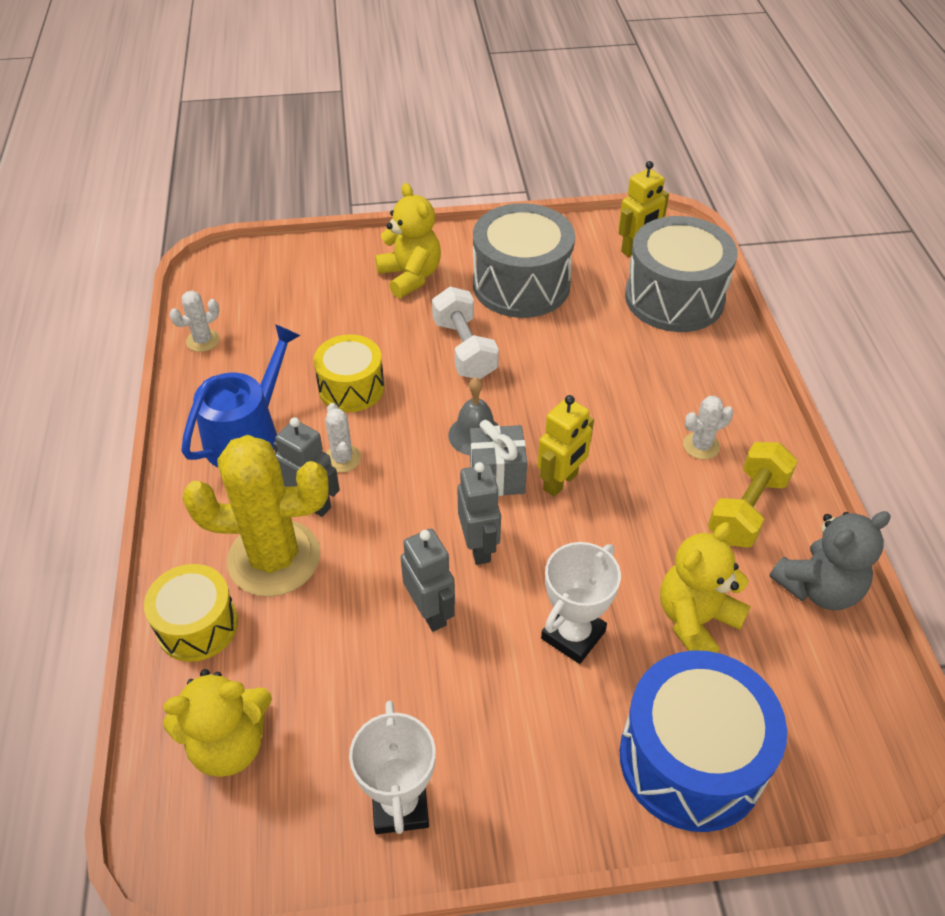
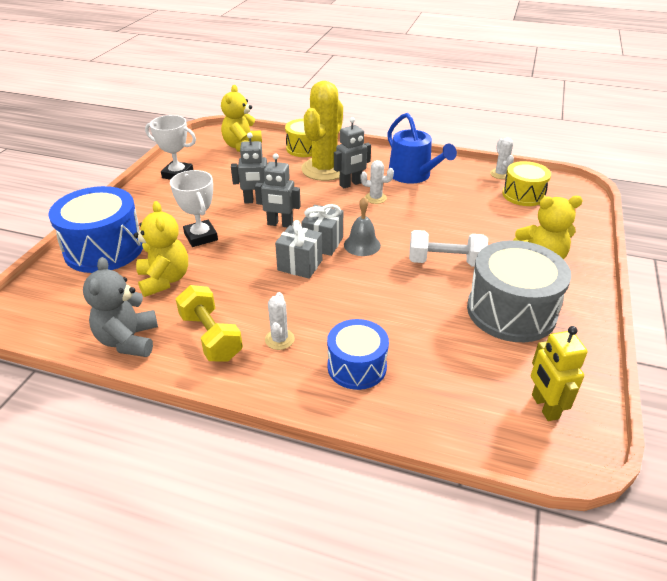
camera: 115 degrees right, 10 degrees down
(351, 388) = (431, 212): yellow drum -> yellow drum (523, 195)
(561, 482) = (300, 265): yellow robot -> grey gift
(674, 298) = (455, 401): grey drum -> none
(688, 372) = (357, 366): none -> blue drum

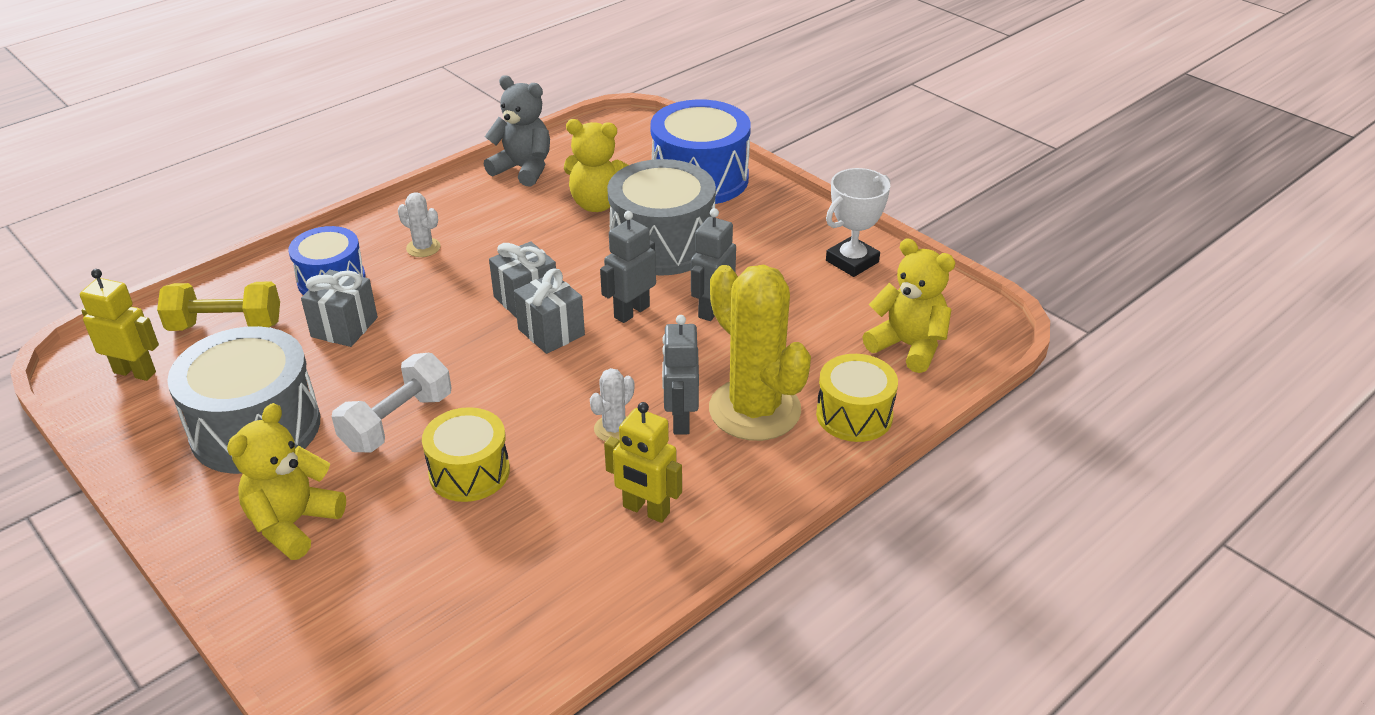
camera: 120 degrees right, 0 degrees up
(201, 237) = (662, 244): white trophy -> grey drum
(211, 337) = (475, 211): yellow dumbbell -> yellow dumbbell (226, 326)
(362, 245) = (513, 364): grey bell -> none
(397, 328) = (344, 327): none -> grey gift
(413, 175) = (646, 510): blue watering can -> yellow robot
(500, 174) = (543, 644): white cactus -> none
(523, 195) = (450, 628): yellow drum -> yellow drum (469, 472)

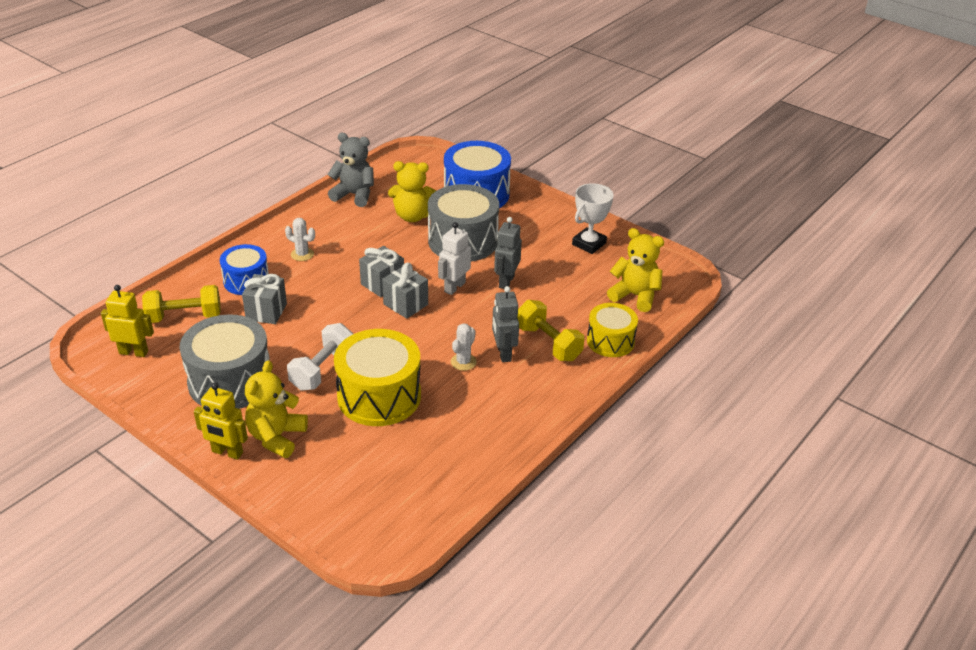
camera: 10 degrees left, 0 degrees up
(469, 472) = (379, 396): yellow drum -> yellow drum, size x1.63
(631, 312) = (454, 287): grey robot -> white robot
(646, 510) = (496, 409): yellow robot -> yellow robot (227, 452)
(754, 410) = (548, 343): yellow cactus -> yellow dumbbell

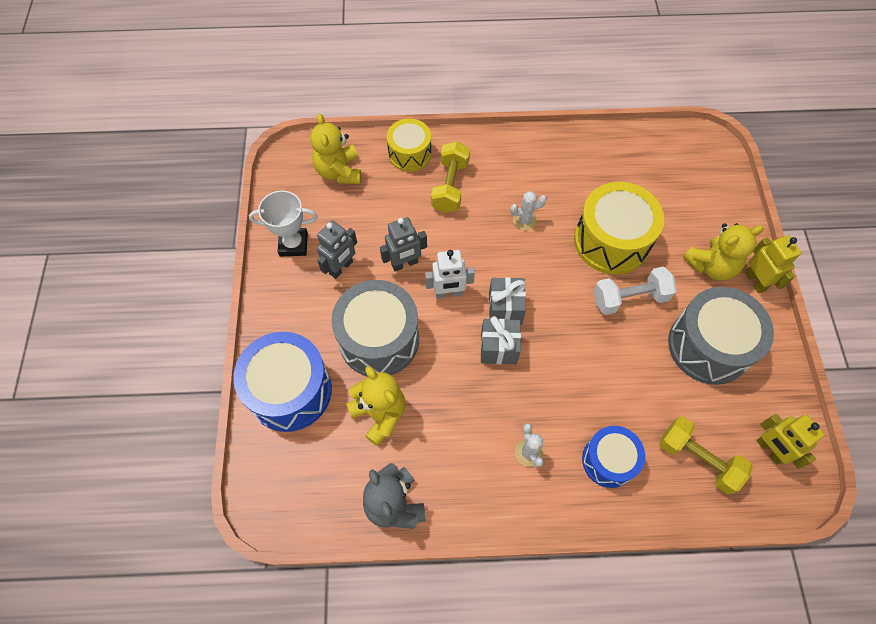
camera: 130 degrees left, 25 degrees up
(266, 311) = (622, 401): grey gift -> none
(503, 353) = (489, 204): grey robot -> grey robot (341, 268)

